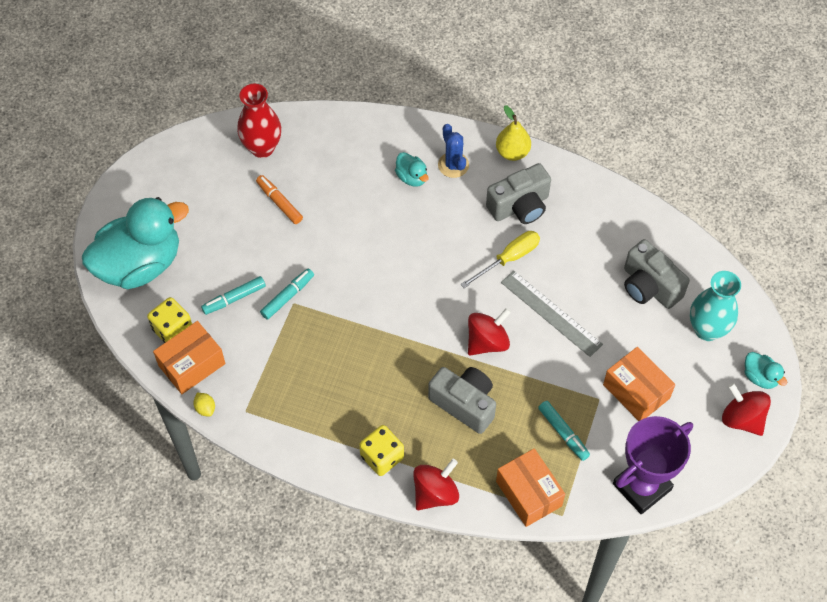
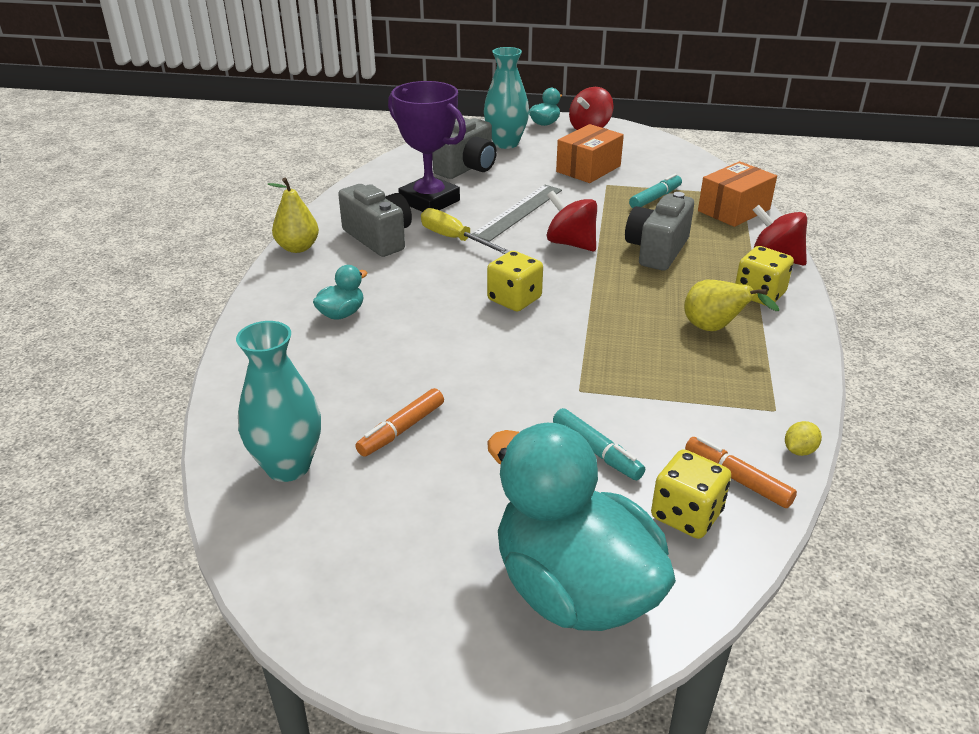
camera: 100 degrees left, 25 degrees down
(192, 365) = (737, 479): orange box -> orange marker
(262, 148) = (288, 466): red vase -> turquoise vase
(287, 296) = (571, 397): turquoise marker -> none
(342, 407) = (715, 329): none -> yellow pear
(409, 285) = (514, 299): none -> yellow dice
(453, 165) = (319, 285): blue cactus -> none
(642, 486) = (685, 162): purple trophy -> purple trophy (429, 201)

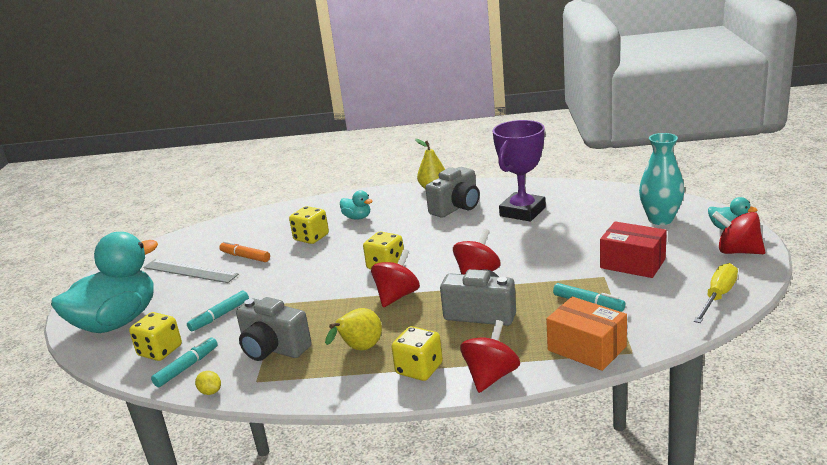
camera: 85 degrees right, 10 degrees down
(288, 466) = (219, 236): turquoise vase -> none
(379, 358) = (311, 237): none -> yellow dice
(455, 239) = (465, 231): yellow screwdriver -> yellow screwdriver (718, 296)
(467, 168) = (593, 213): grey camera -> grey camera (273, 349)
(518, 212) = (522, 246): grey ruler -> grey ruler (190, 271)
(588, 169) = (632, 263): orange box -> red box
(599, 297) = (397, 296): none -> red spinning top
(737, 479) = (187, 367): orange marker -> turquoise marker

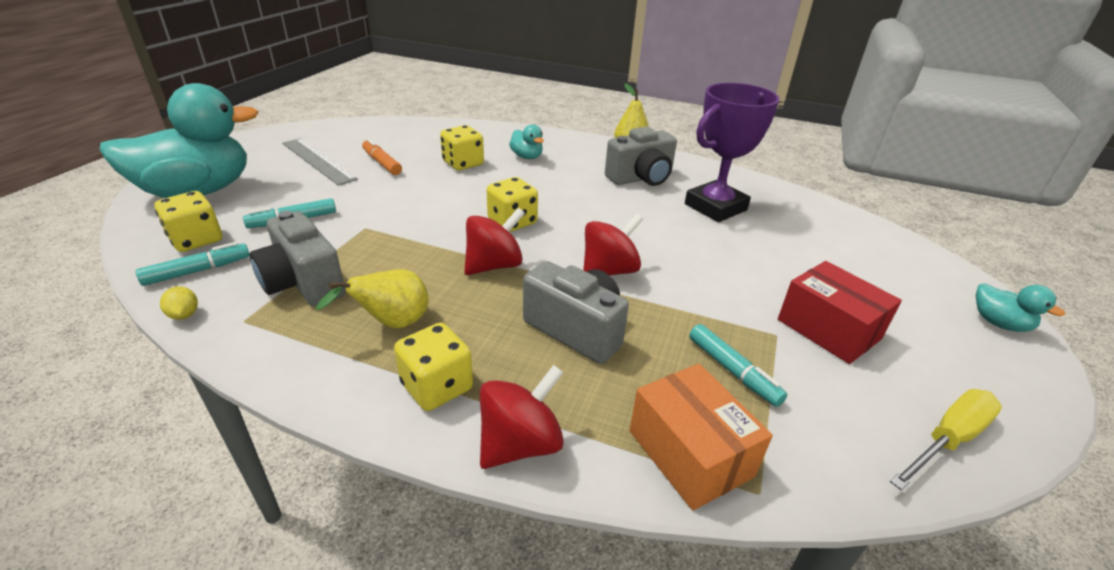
camera: 15 degrees right, 10 degrees up
(660, 219) = (896, 275): turquoise vase -> none
(737, 251) = (1004, 367): red spinning top -> none

